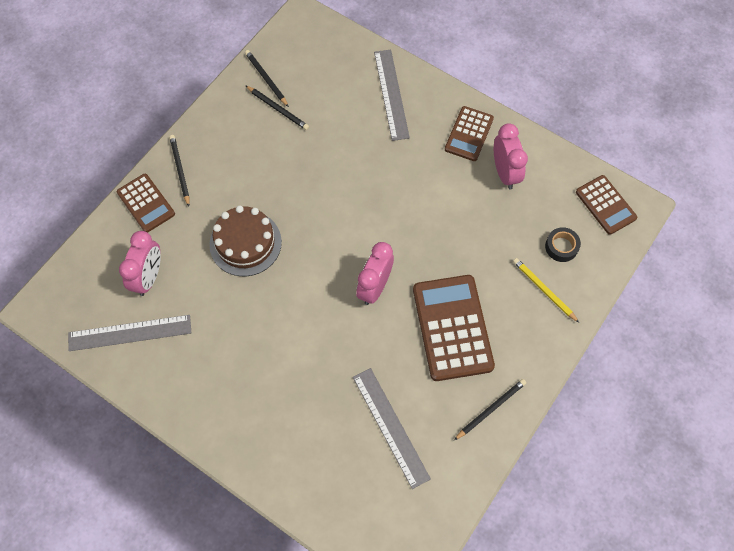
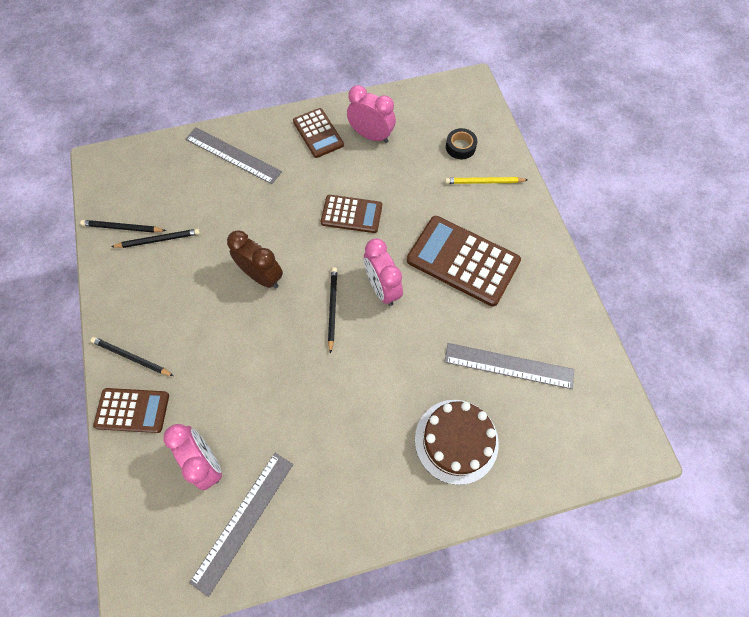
camera: 50 degrees left, 0 degrees up
(245, 243) = (252, 355): brown cake -> brown cake (456, 441)
(310, 198) = (262, 276): none -> brown clock
(491, 409) = (548, 285): black pencil -> black pencil (332, 308)
(605, 205) = (453, 99): brown calculator -> brown calculator (351, 214)

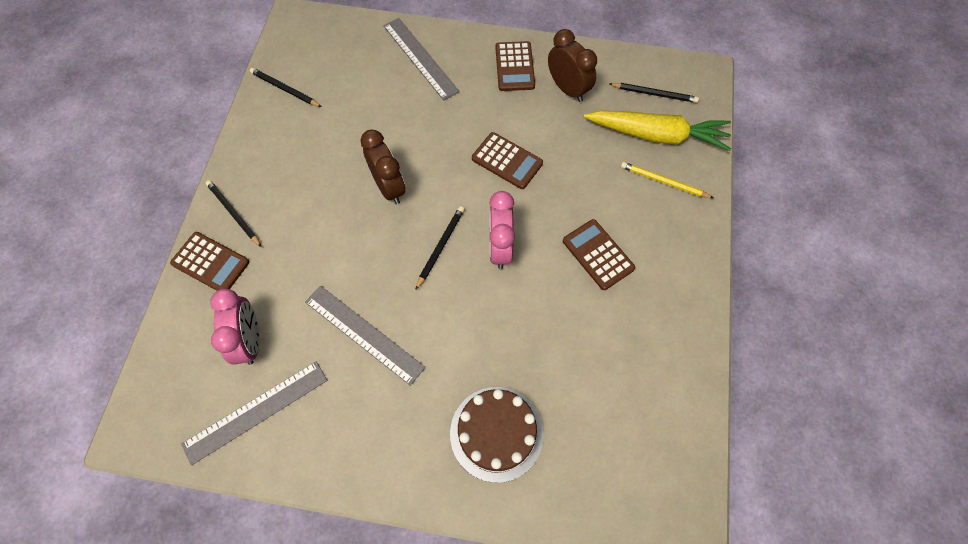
camera: 25 degrees right, 0 degrees up
(159, 240) = (311, 113): black pencil -> black pencil (654, 94)
(371, 136) = (567, 89): pink clock -> brown clock
(460, 147) = (657, 135): black tape -> yellow carrot
(462, 261) = (598, 254): brown calculator -> brown calculator, size x0.60
(508, 366) = (590, 383): grey ruler -> grey ruler (364, 334)

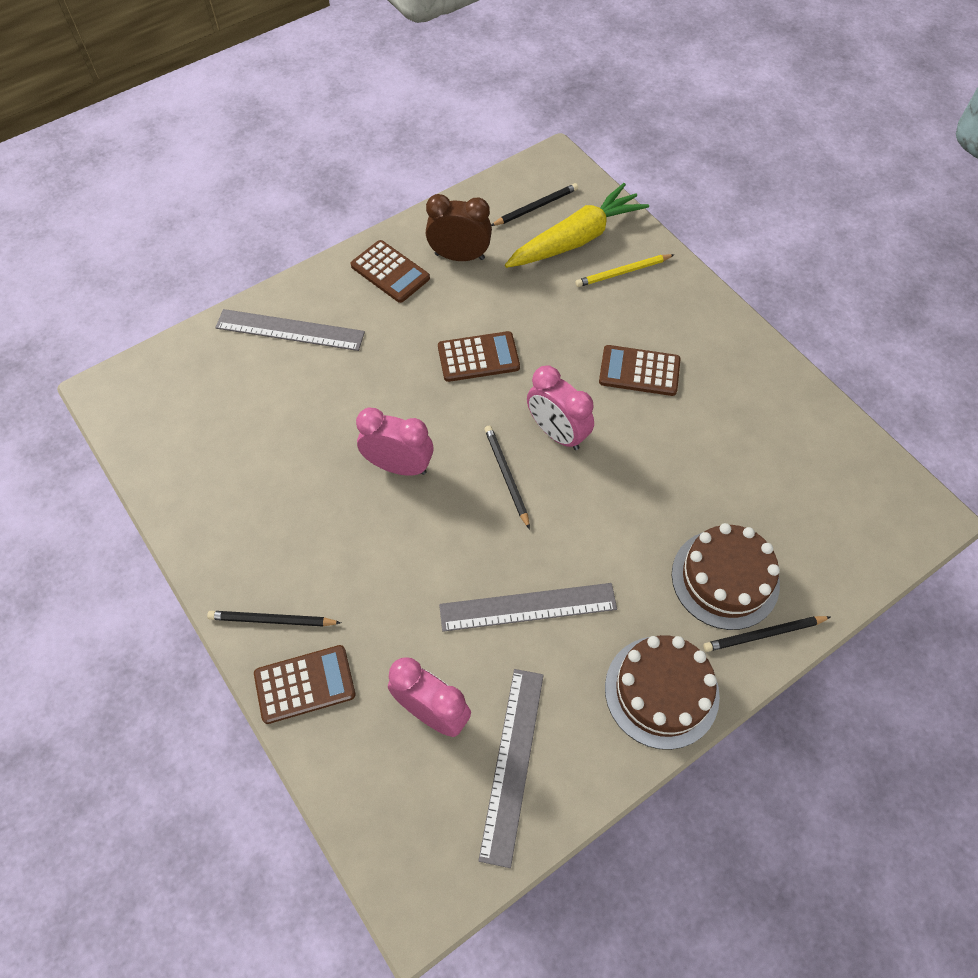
camera: 45 degrees left, 5 degrees down
(285, 89) = (181, 464): black pencil -> black pencil (763, 634)
(378, 459) = (661, 691): none -> brown cake
(389, 187) = (399, 466): brown clock -> pink clock

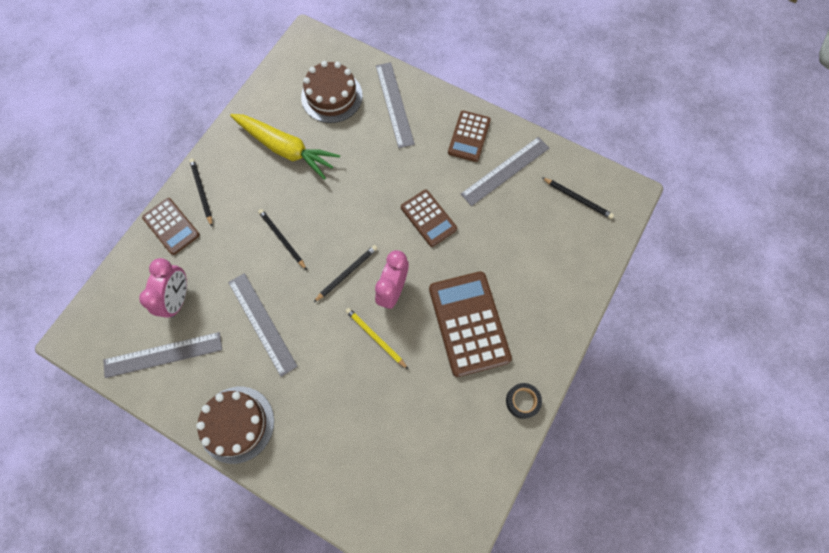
camera: 65 degrees right, 10 degrees up
(399, 466) = (326, 209): pink clock -> none
(459, 256) = (505, 171): brown clock -> grey ruler
(576, 239) = (563, 237): yellow carrot -> yellow carrot (286, 149)
(622, 272) = (550, 280): yellow pencil -> yellow pencil (375, 337)
(639, 371) = (468, 323): brown calculator -> brown calculator, size x1.68
(725, 579) = (330, 438): brown cake -> brown cake (331, 96)
(756, 358) = (522, 401): none -> black tape
(763, 634) = (299, 477): black pencil -> black pencil (282, 239)

